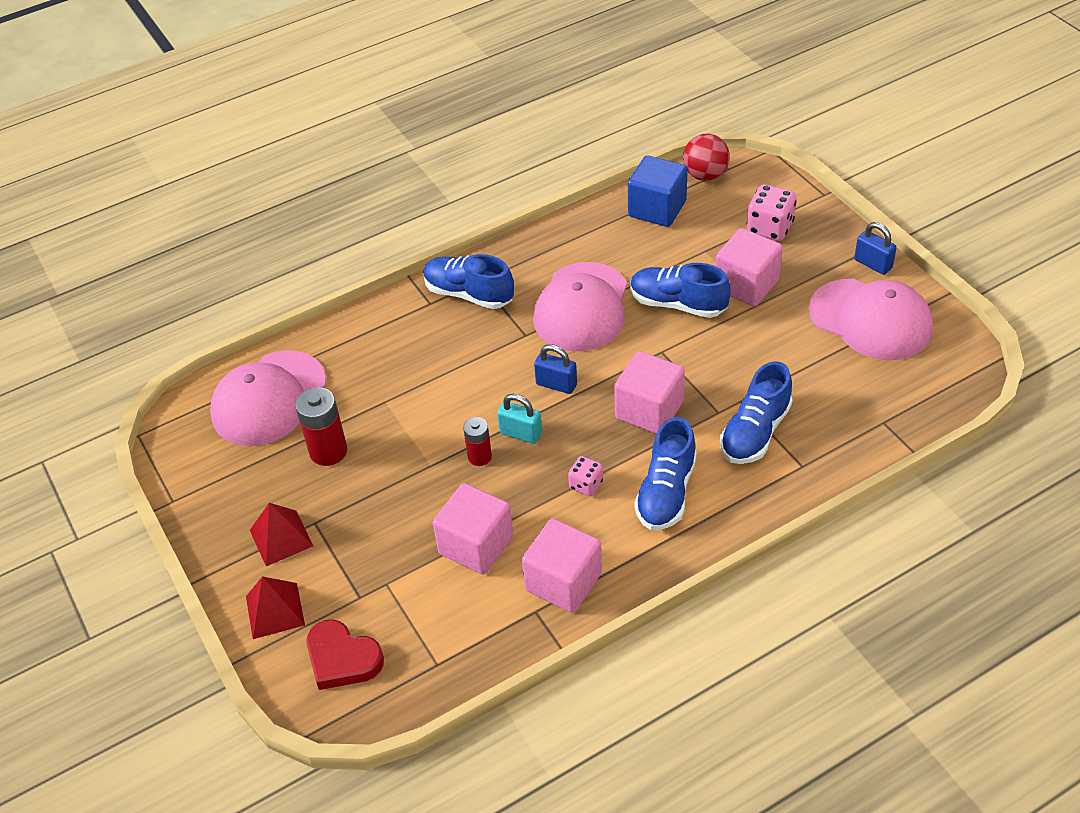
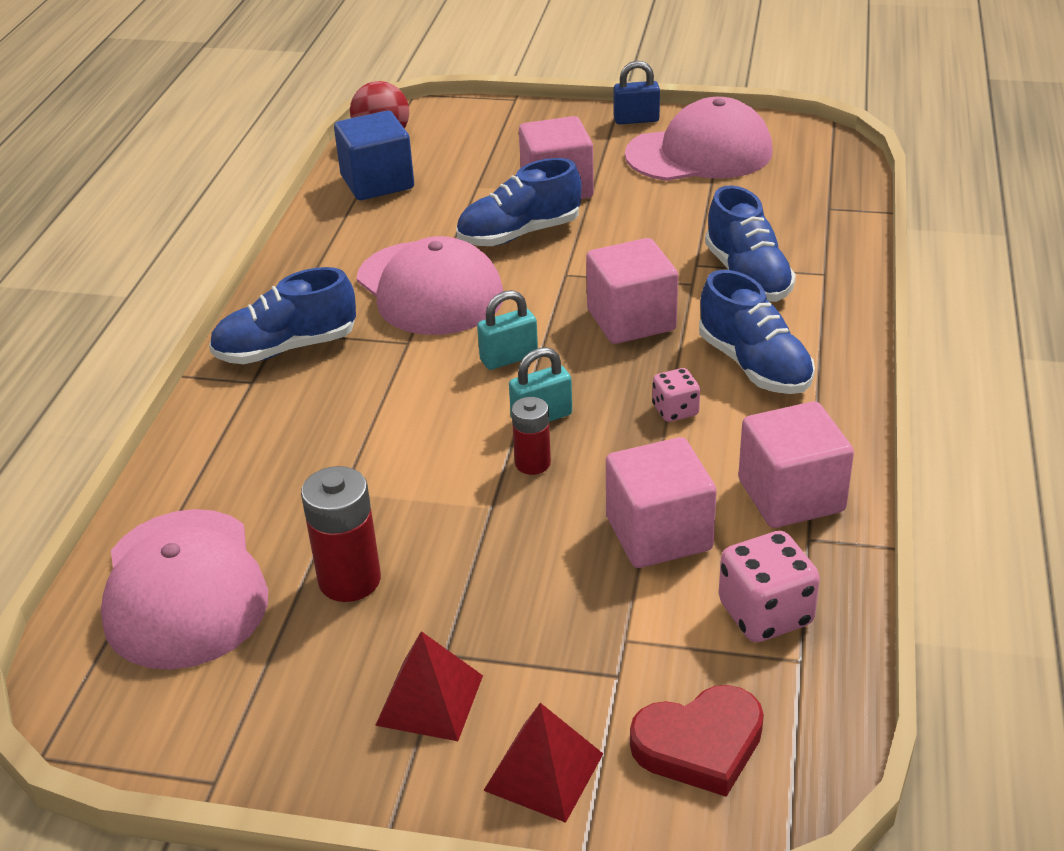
camera: 50 degrees left, 10 degrees down
(556, 384) = (509, 358): blue padlock -> turquoise padlock
(770, 228) = (508, 142): pink dice -> pink dice (765, 614)

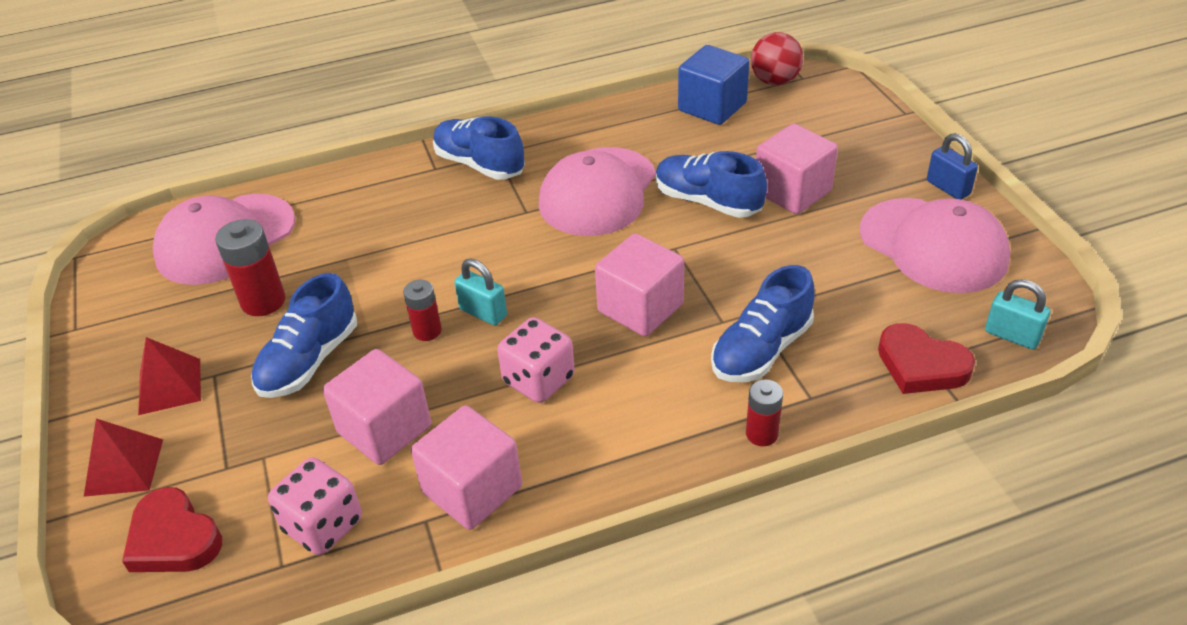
camera: 60 degrees right, 5 degrees up
(509, 358) = (542, 266): turquoise padlock -> turquoise padlock (1012, 335)
(675, 410) = (538, 380): pink dice -> pink dice, size x1.68
(754, 365) = (632, 403): blue shoe -> blue shoe (309, 361)
(831, 211) = (921, 365): none -> red heart
(847, 311) = (761, 434): none -> red battery

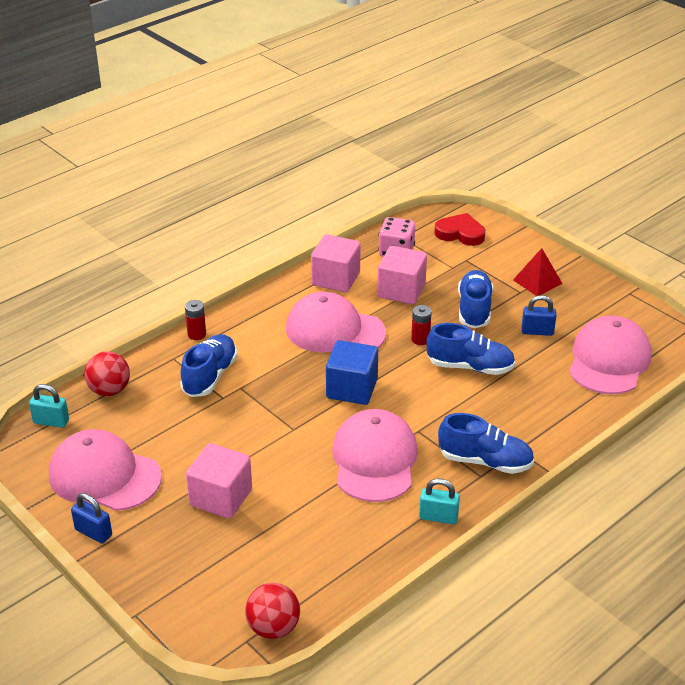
camera: 155 degrees right, 5 degrees down
(124, 467) = (516, 248): red pyramid -> none
(263, 301) = (537, 331): red battery -> blue padlock
(483, 312) = (394, 357): turquoise padlock -> turquoise padlock (438, 517)
(538, 380) = (335, 330): pink dice -> pink cap
(640, 308) = (296, 383): pink cube -> none
(707, 201) = (285, 472): blue shoe -> blue shoe (470, 367)
(712, 107) = (322, 575): blue cube -> blue cube (352, 389)
(921, 365) = (109, 390): red heart -> red ball

